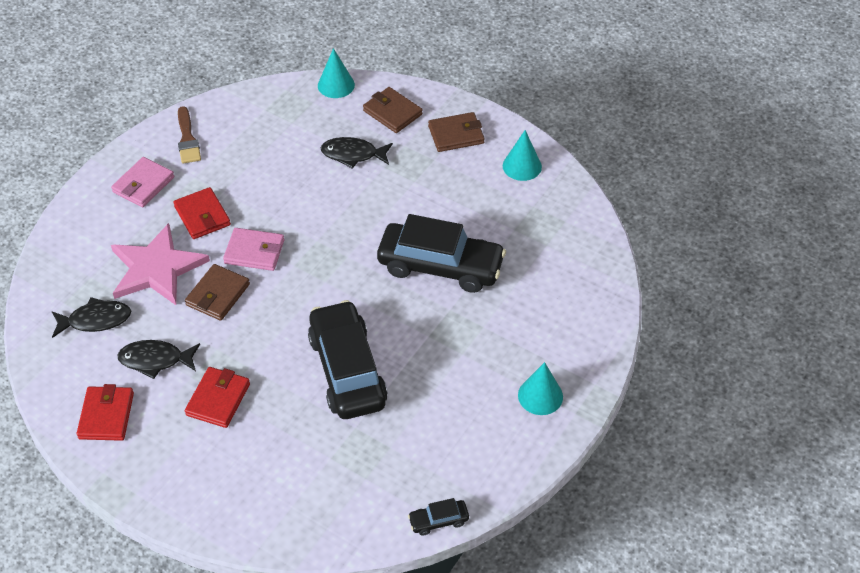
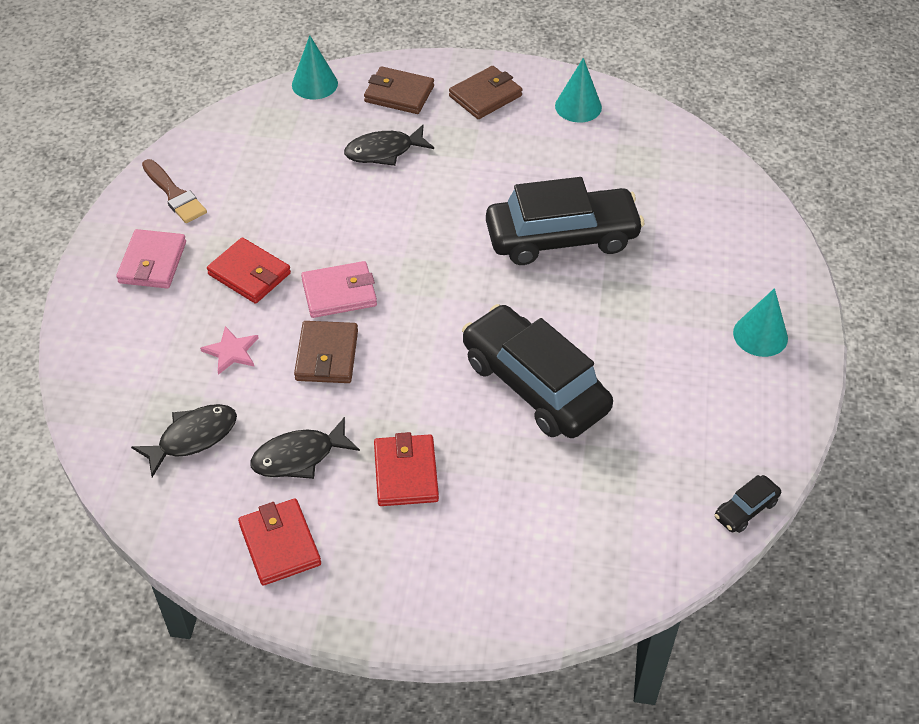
camera: 25 degrees left, 0 degrees up
(156, 268) = (231, 351): pink star -> pink star, size x0.44

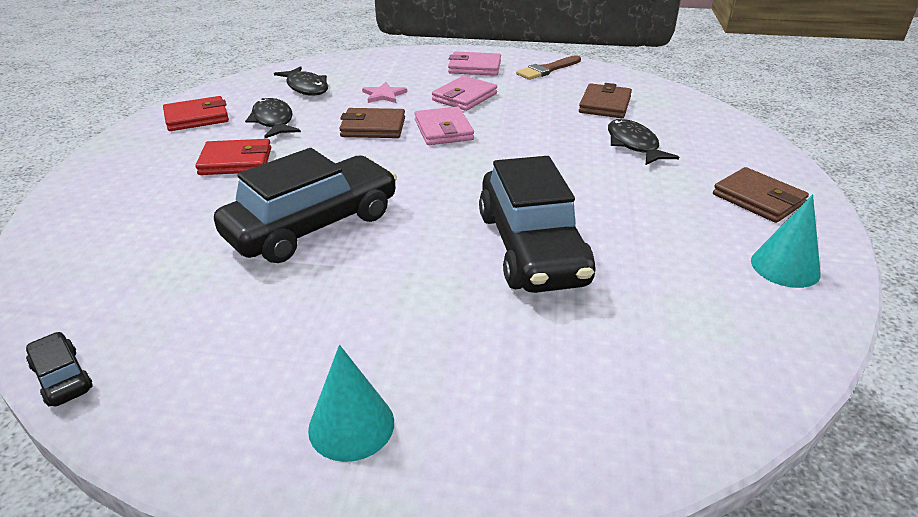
camera: 90 degrees right, 15 degrees down
(249, 274) = (464, 97): red wallet -> pink wallet
(314, 84) = (713, 112): turquoise cone -> none
(399, 94) = (726, 150): brown wallet -> brown wallet (605, 105)

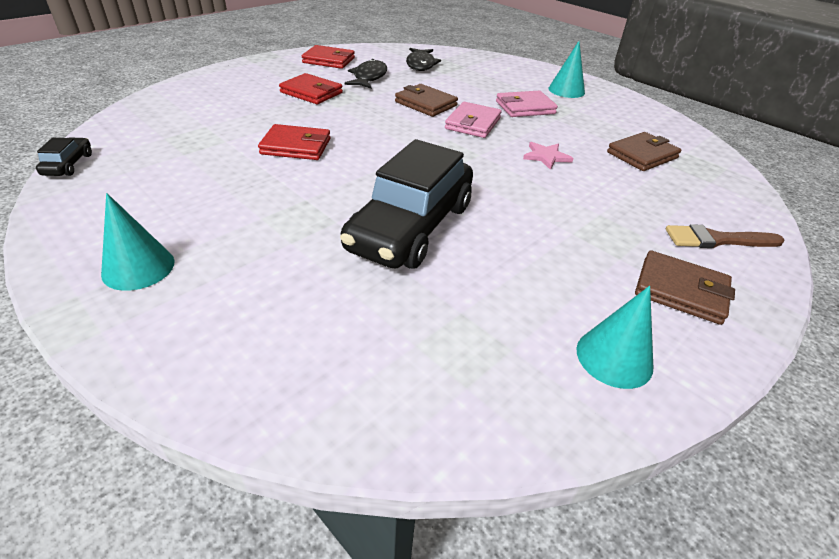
camera: 35 degrees right, 5 degrees up
(313, 225) = (296, 146): black car -> red wallet
(384, 95) = (466, 86): pink star -> pink star (546, 156)
(474, 67) = (566, 90): pink wallet -> turquoise cone
(547, 70) = (629, 112): brown brush -> brown brush (717, 240)
(633, 145) = (620, 195): black fish -> none
(758, 199) = (680, 291): brown wallet -> brown wallet turned 60 degrees counterclockwise

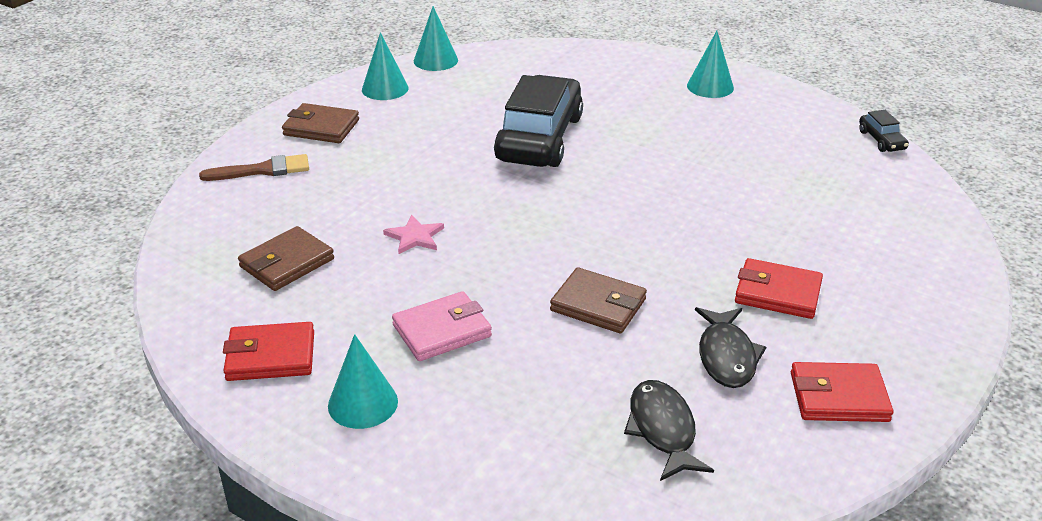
camera: 170 degrees right, 5 degrees down
(296, 146) = (705, 197): red wallet -> red wallet (270, 356)
(473, 123) = (516, 276): pink wallet -> none
(534, 427) = (435, 60): none -> turquoise cone

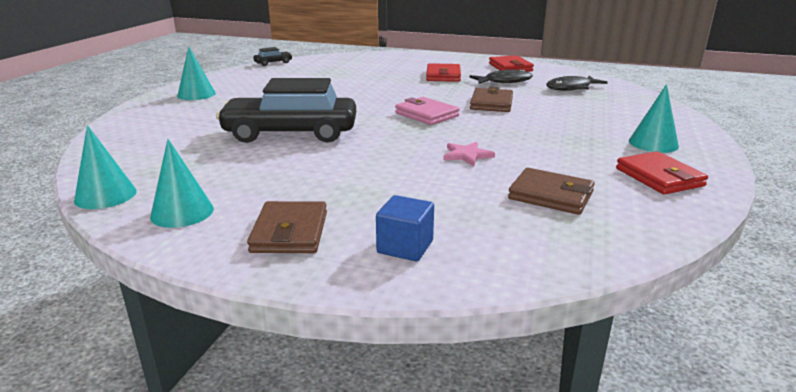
camera: 105 degrees left, 10 degrees down
(262, 170) = (405, 247): brown brush -> blue cube
(442, 331) = (561, 134): pink wallet -> pink wallet (426, 114)

